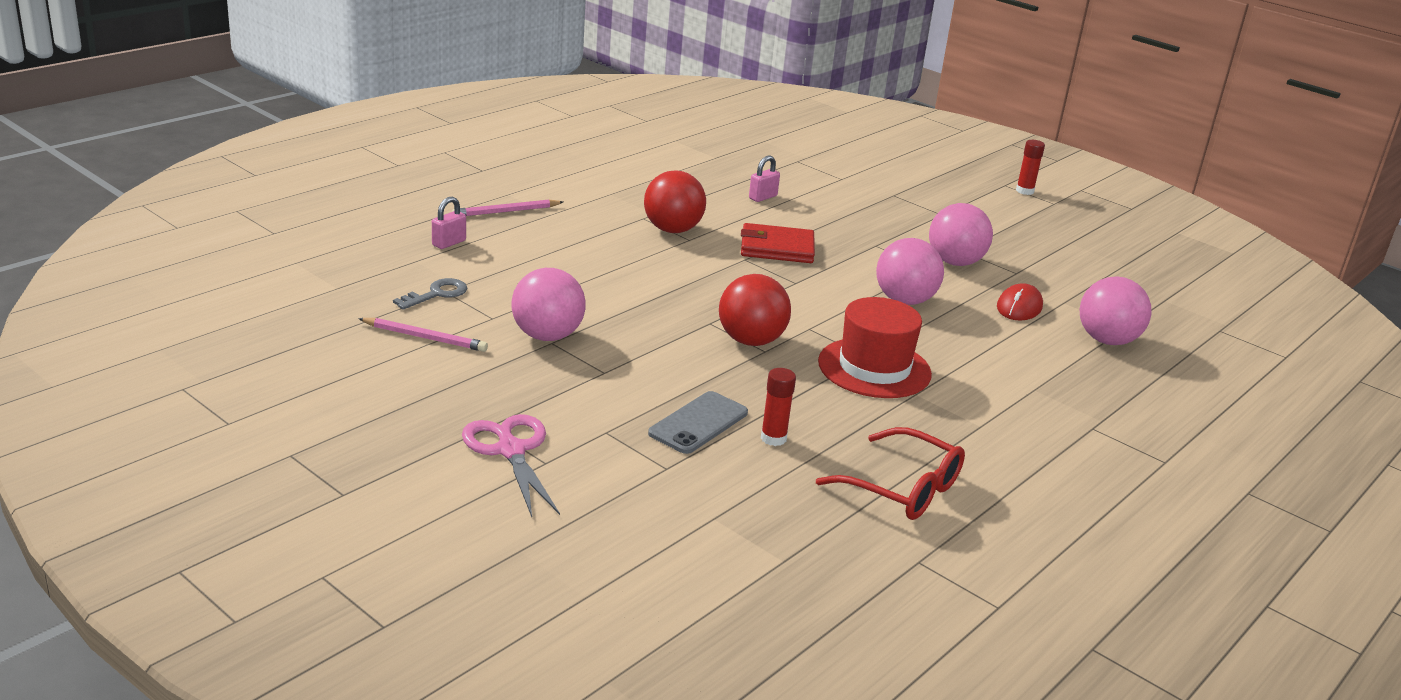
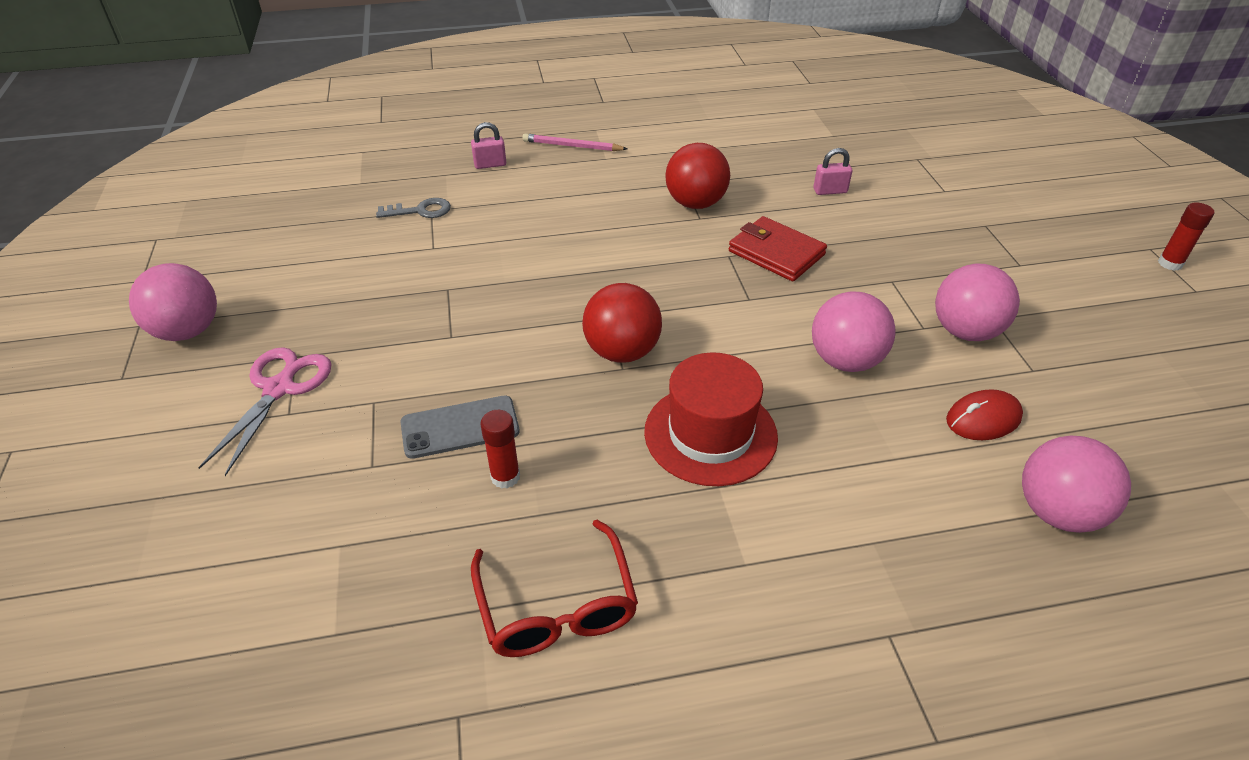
camera: 40 degrees right, 15 degrees up
(425, 337) = (360, 250): pink pencil -> none
(547, 336) = (451, 281): pink ball -> pink ball (187, 331)

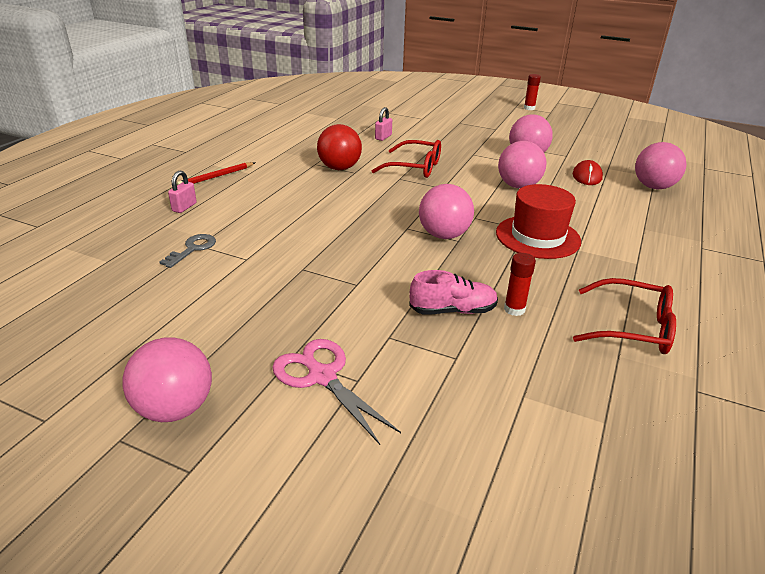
camera: 55 degrees left, 10 degrees down
(460, 427) = (453, 310): grey phone -> pink shoe
(572, 146) = (217, 177): pink pencil -> red pencil
(622, 352) = (444, 235): red ball -> pink ball
(776, 253) = (415, 167): red wallet -> red glasses

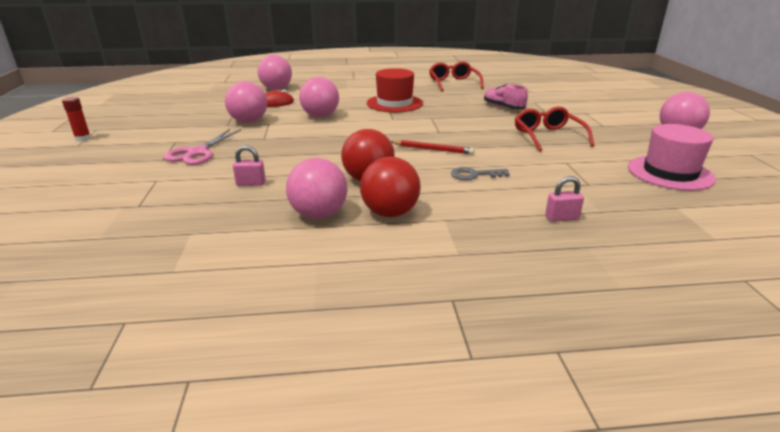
camera: 120 degrees left, 5 degrees down
(137, 303) = (670, 173): none -> pink hat
(192, 249) = (597, 183): grey key -> grey key (474, 175)
(217, 177) = (482, 233): red pencil -> red pencil (433, 149)
(282, 161) = (390, 213): none -> red ball
(322, 377) = (598, 117): pink scissors -> pink scissors (198, 152)
(415, 167) = (325, 151): red glasses -> red glasses (548, 136)
(444, 235) = (431, 121): pink ball -> pink ball (319, 215)
(514, 309) = (478, 99): red glue stick -> none

